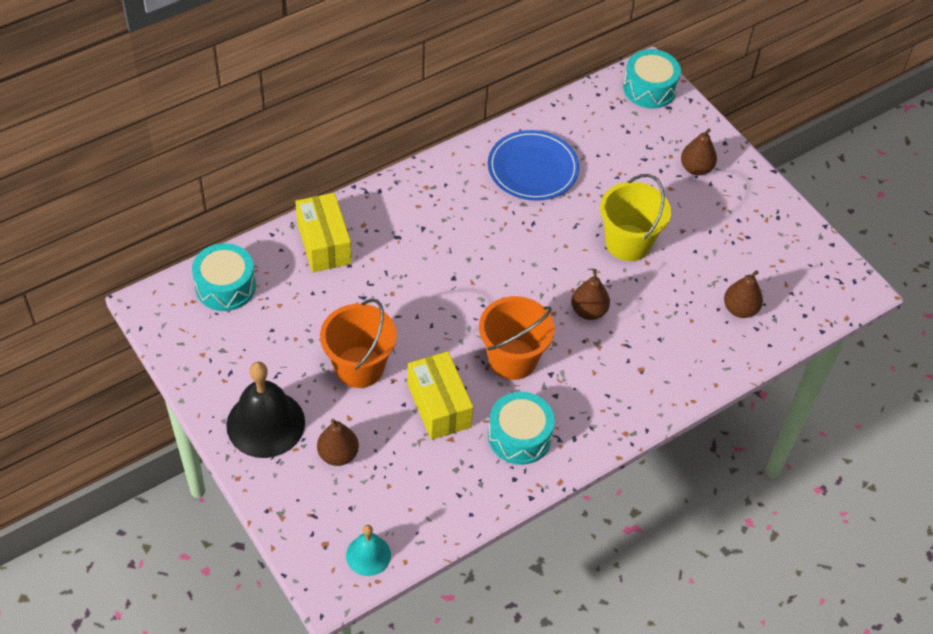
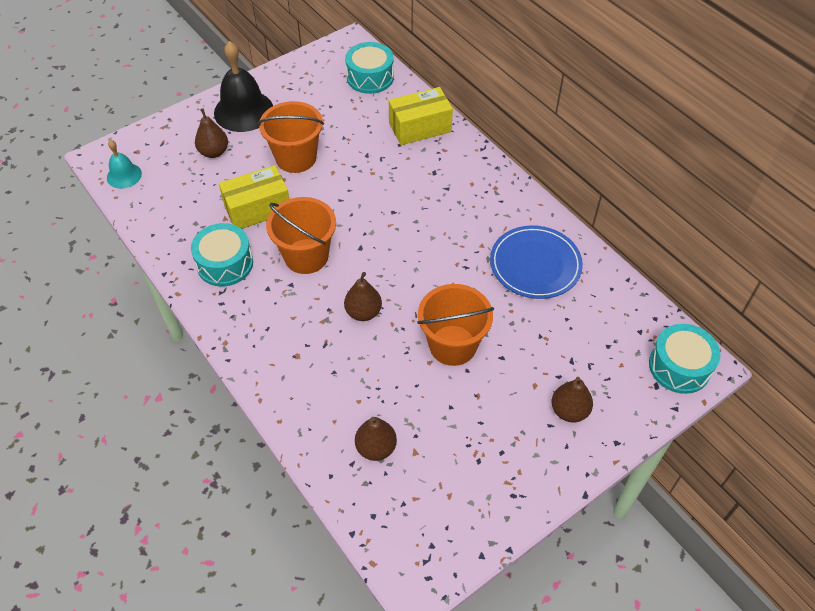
camera: 90 degrees right, 0 degrees up
(628, 243) = (452, 345): yellow bucket -> orange bucket

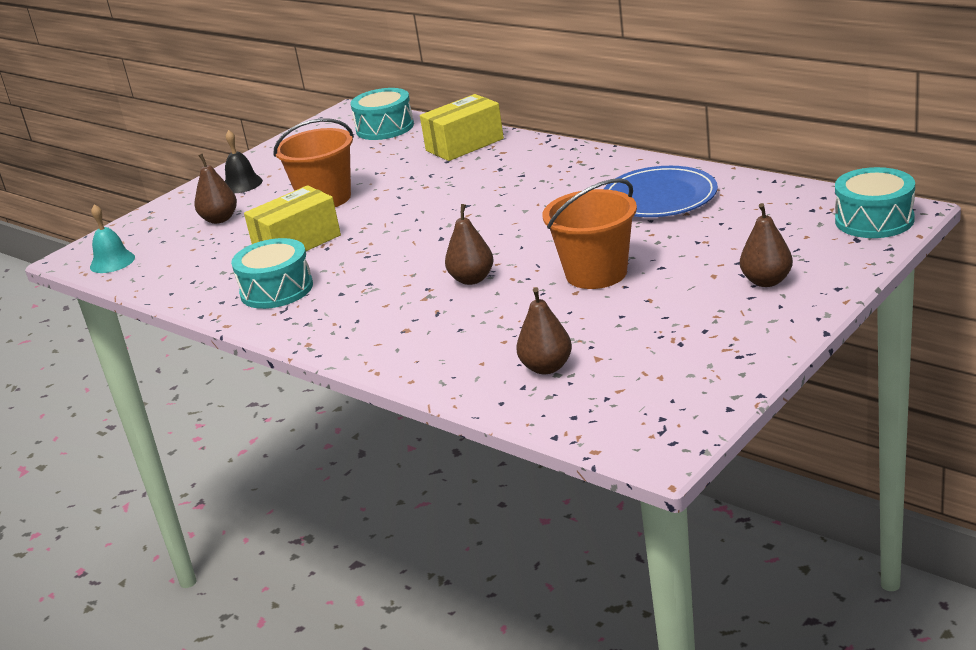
camera: 10 degrees left, 25 degrees down
(243, 111) = (242, 184): black bell -> black bell, size x0.55
(306, 256) = (377, 260): orange bucket -> none

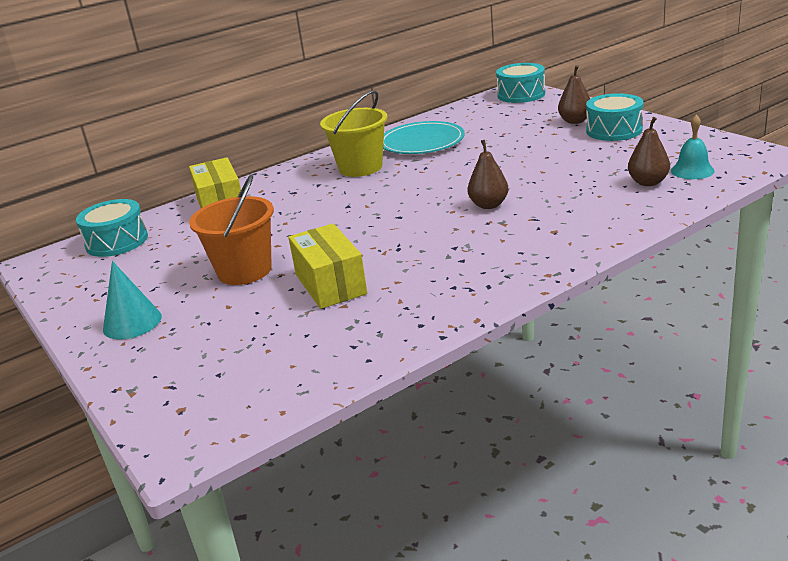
camera: 75 degrees left, 0 degrees up
(112, 262) = (234, 412): turquoise bell -> turquoise bell (692, 170)
(220, 219) = (210, 334): brown pear -> none
(242, 184) = (132, 322): black bell -> turquoise cone
(276, 290) = (424, 293): turquoise drum -> turquoise drum (614, 130)
(571, 183) = (360, 167): none -> yellow bucket
(596, 274) = (520, 164): orange bucket -> none
(659, 197) = (422, 142): blue plate -> turquoise plate

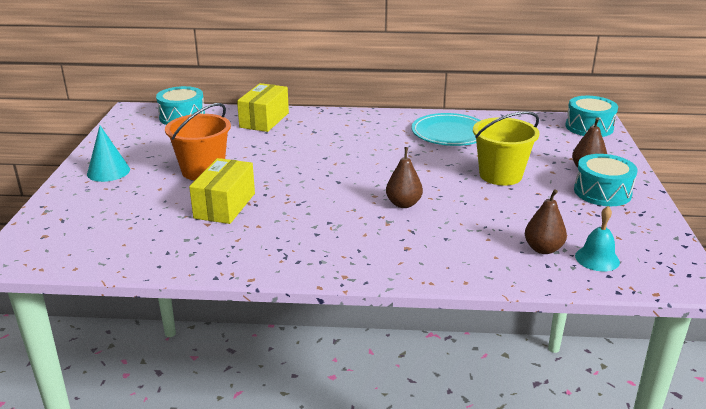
camera: 35 degrees right, 0 degrees up
(360, 167) = (379, 133): yellow bucket -> yellow bucket (500, 175)

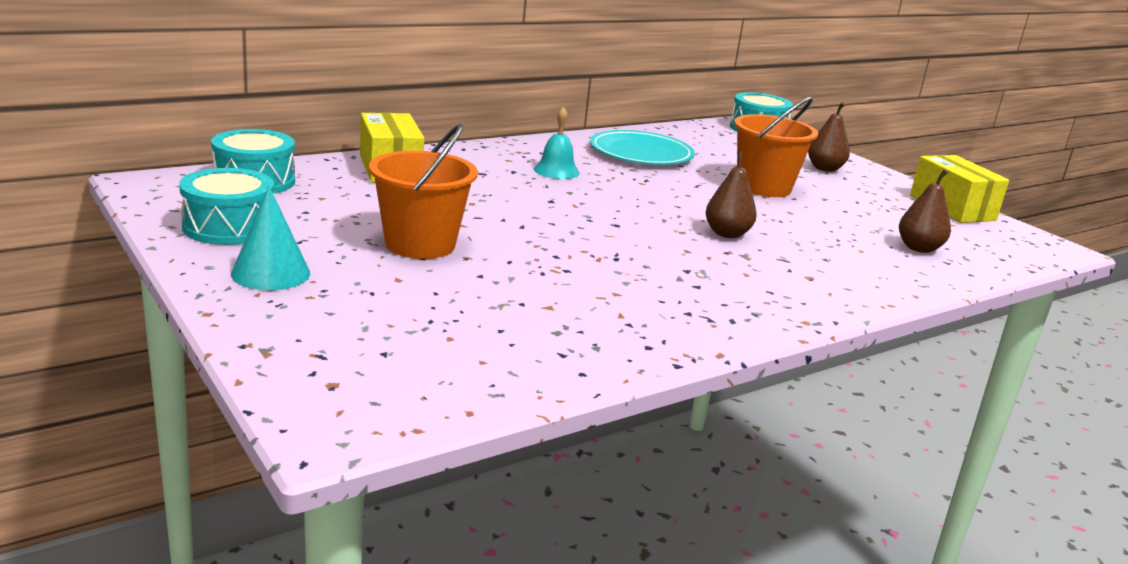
camera: 40 degrees left, 5 degrees down
(225, 205) = (531, 280): yellow box -> yellow box (952, 208)
(500, 175) = (763, 187): yellow bucket -> orange bucket
(597, 259) = (970, 246): turquoise bell -> turquoise bell (556, 171)
(602, 192) = (872, 187): turquoise drum -> turquoise drum (229, 227)

